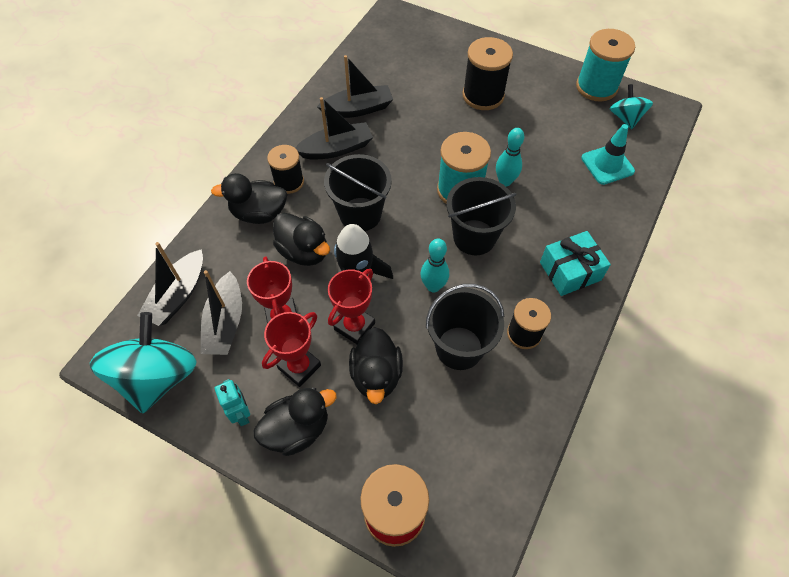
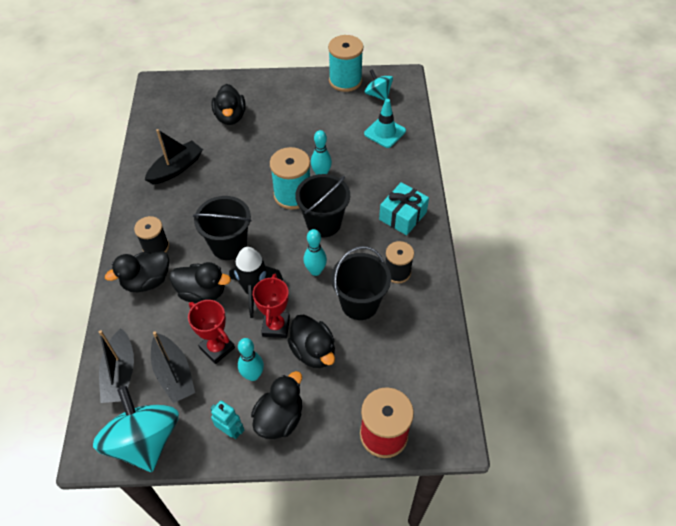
camera: 30 degrees left, 5 degrees down
(299, 367) = (253, 375): red trophy -> turquoise bowling pin
(336, 149) = (178, 205): black boat -> none
(445, 77) = (230, 117): none -> black duck
(483, 95) = (267, 119): black spool -> none

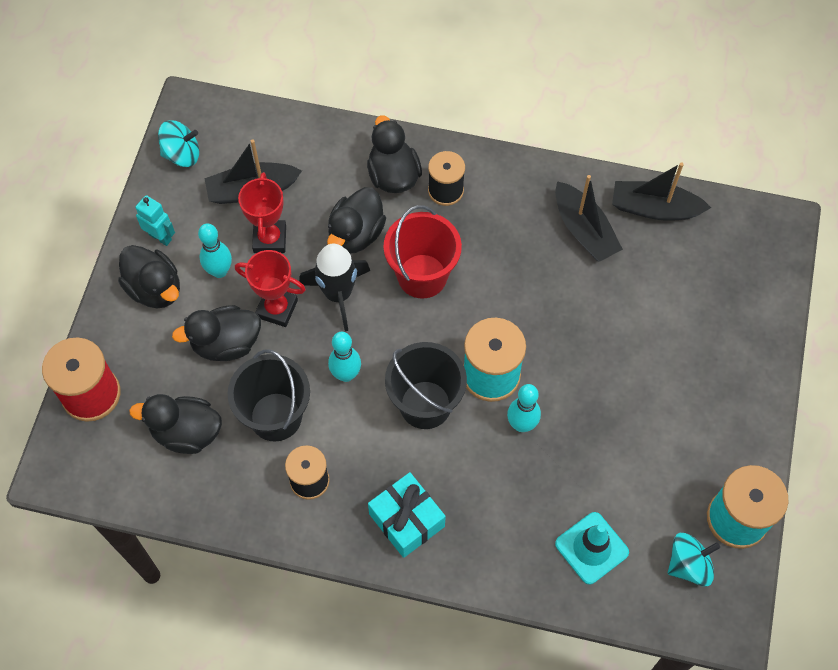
camera: 105 degrees right, 10 degrees up
(120, 373) = (272, 138): black boat -> black boat (654, 208)
(145, 441) = (182, 154): turquoise spinning top -> turquoise spinning top, size x0.55
(217, 348) = (270, 239): red trophy -> red trophy turned 60 degrees counterclockwise
(229, 245) = (422, 276): black bucket -> red bucket
(230, 117) = (680, 318): black duck -> black duck (186, 432)
(230, 430) = (160, 237): turquoise robot -> turquoise robot turned 105 degrees counterclockwise

